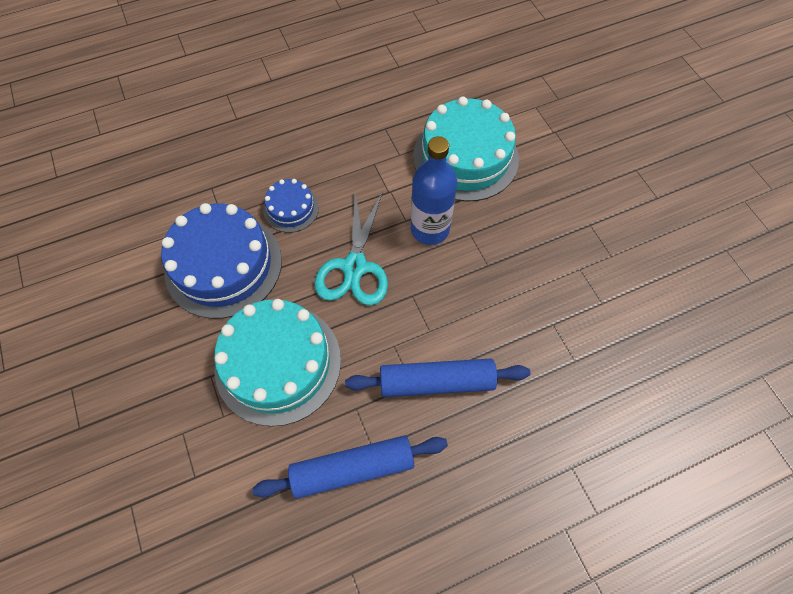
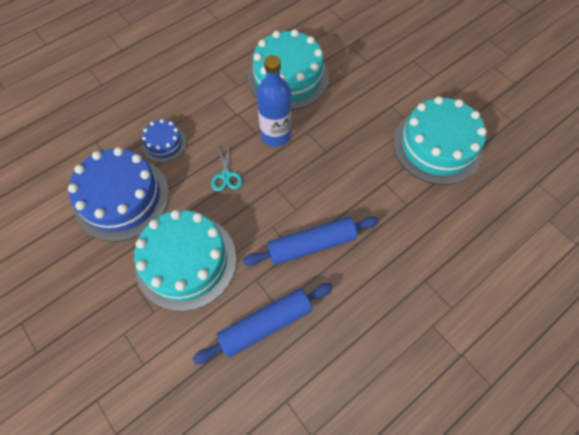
camera: 15 degrees left, 0 degrees up
(354, 267) = (226, 175): turquoise scissors -> turquoise scissors, size x0.54
(637, 292) = (437, 146): none -> turquoise cake

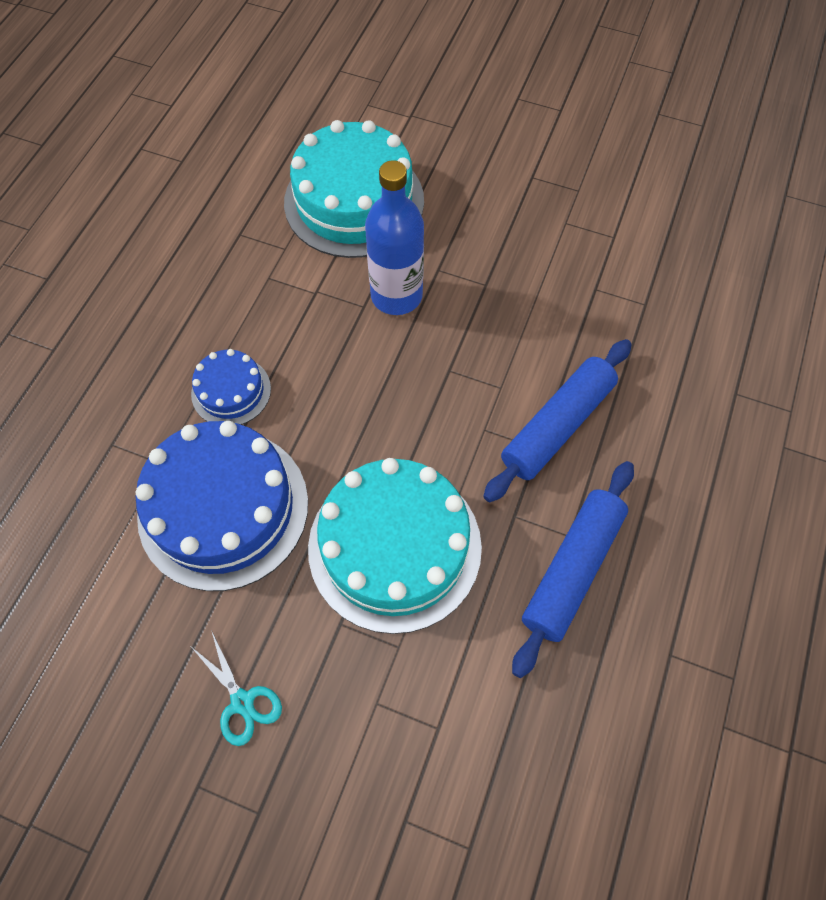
camera: 30 degrees left, 0 degrees up
(226, 175) = (364, 391): turquoise scissors -> turquoise scissors (242, 702)
(437, 146) = (630, 204): turquoise cake -> none

